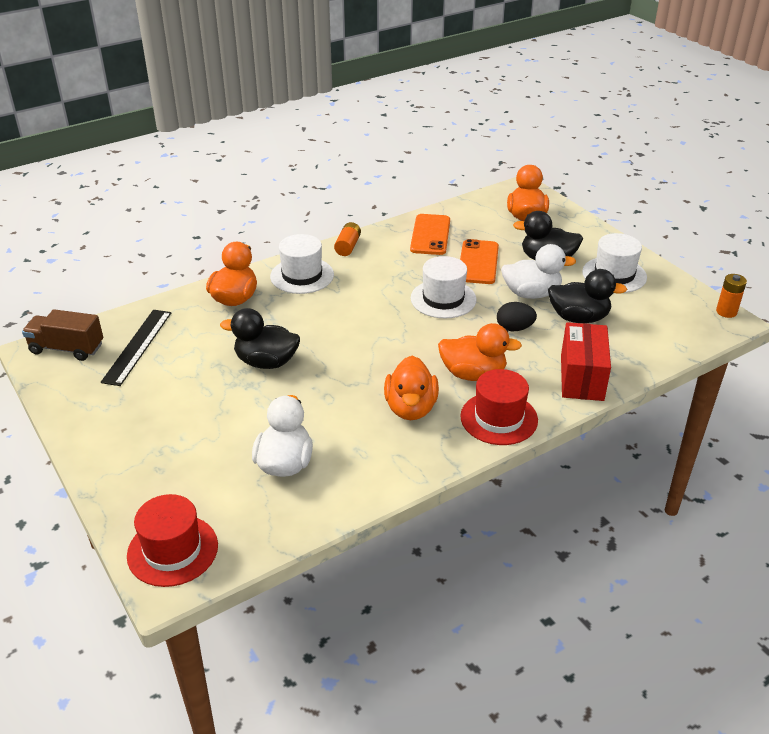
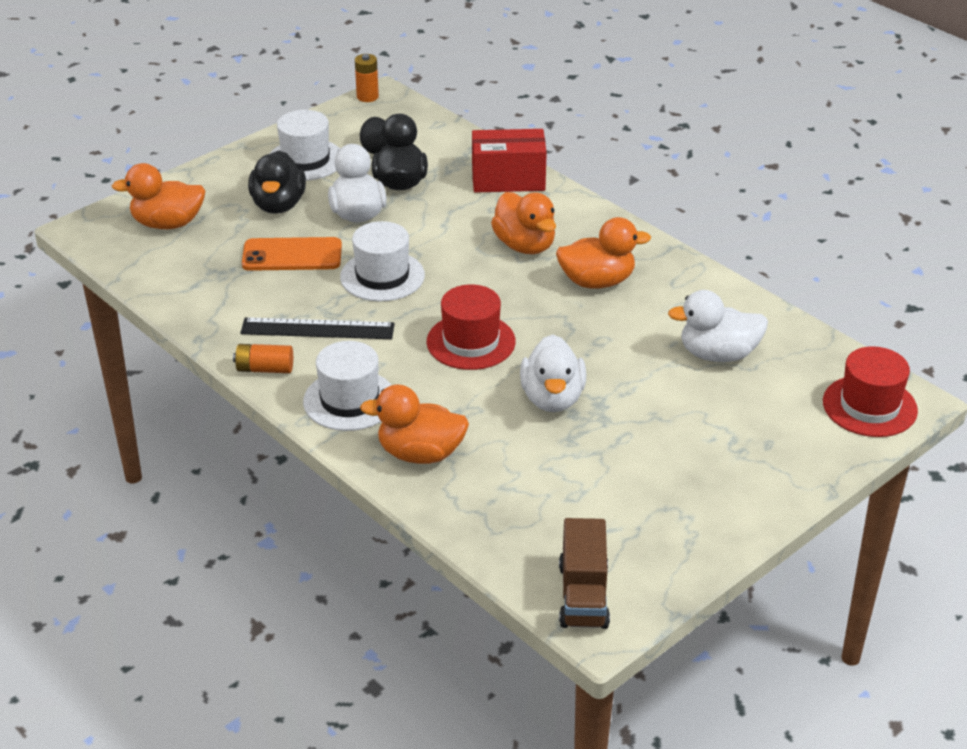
camera: 100 degrees left, 0 degrees up
(137, 346) = (556, 523): black ruler -> black ruler (317, 329)
(266, 362) = (552, 398): black duck -> white duck
(430, 235) = (225, 299): orange phone -> none
(473, 374) = (525, 245): orange duck -> orange duck turned 150 degrees clockwise
(499, 418) = (592, 226): red hat -> red hat (471, 342)
(514, 328) = (431, 223): black egg -> black egg (376, 149)

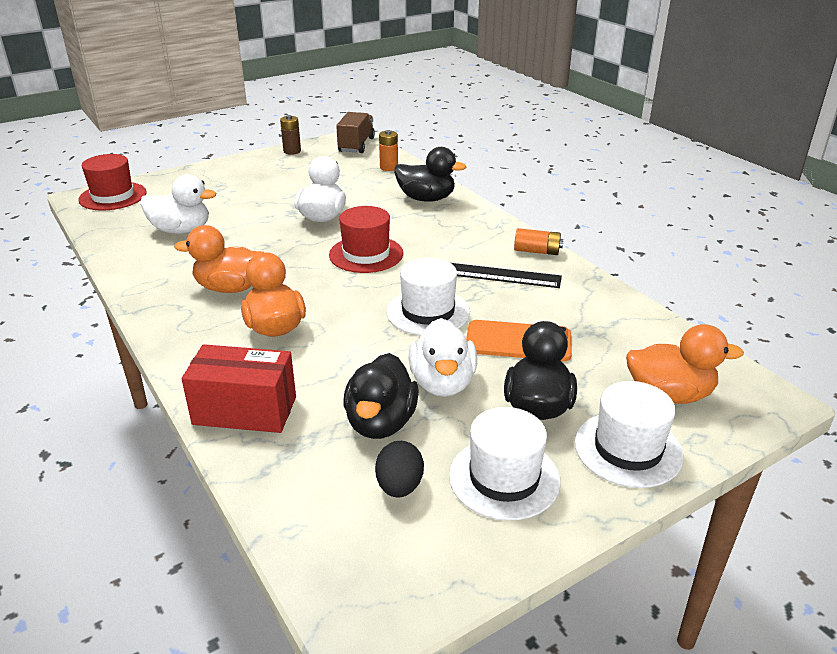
camera: 170 degrees left, 5 degrees down
(349, 400) = (470, 228): white hat -> white hat (628, 449)
(367, 97) = (389, 623): orange battery -> orange battery (389, 167)
(420, 454) = (426, 199): orange duck -> black duck
(688, 558) = (292, 151): none -> brown battery

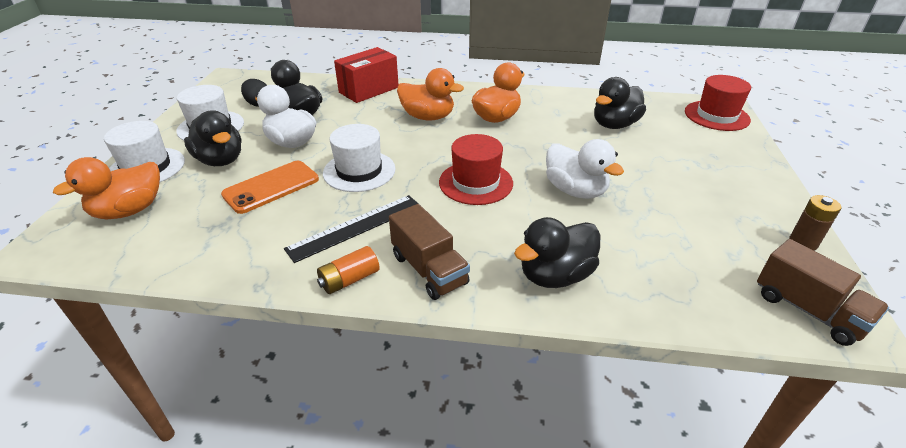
camera: 130 degrees right, 5 degrees up
(181, 230) = (614, 125): white duck -> black duck
(389, 167) = (687, 296): orange battery -> none
(485, 232) = (429, 269): none -> brown truck

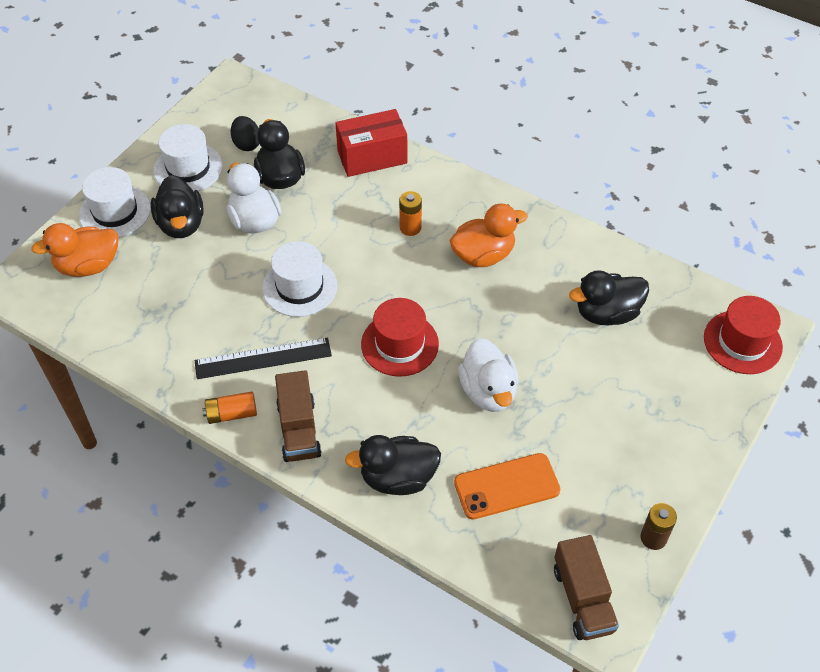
camera: 25 degrees right, 15 degrees up
(271, 187) = (212, 279): orange phone -> orange phone (506, 486)
(428, 117) = (410, 228): orange duck -> orange battery

